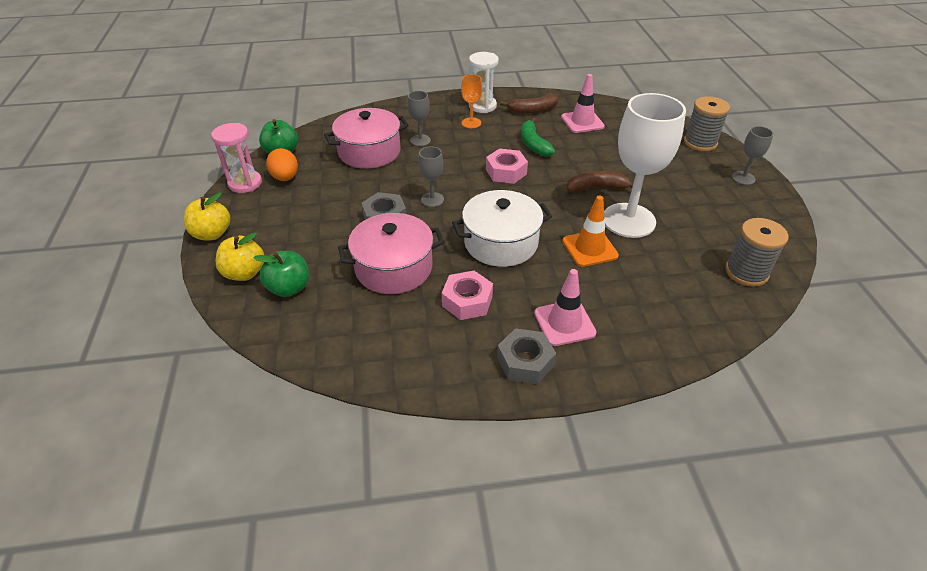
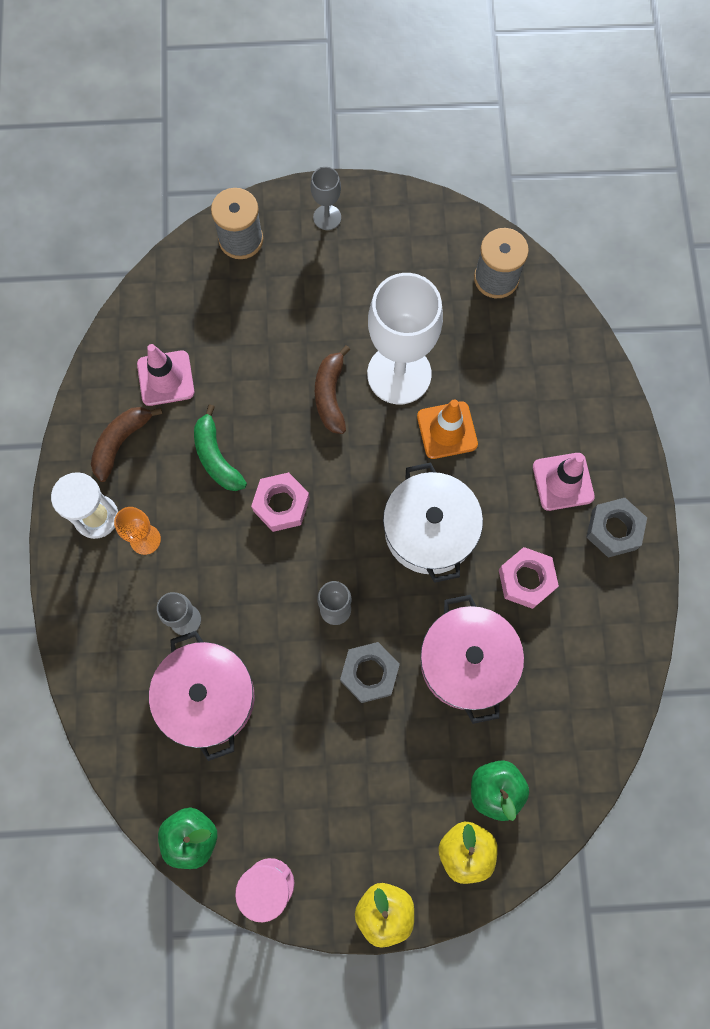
camera: 85 degrees left, 30 degrees up
(285, 178) = (261, 823): orange egg -> none
(533, 110) = (121, 442): brown banana -> brown banana turned 135 degrees counterclockwise
(533, 144) = (216, 457): green banana -> green banana turned 75 degrees clockwise

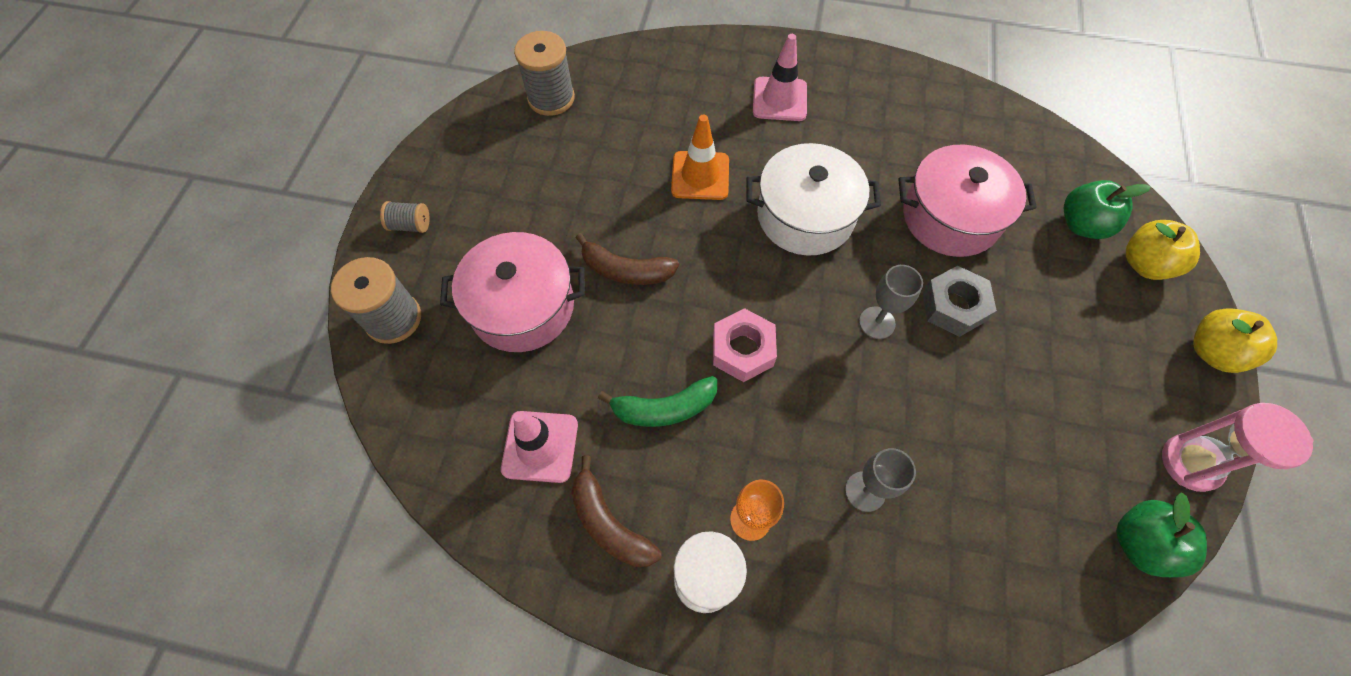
camera: 75 degrees left, 10 degrees down
(207, 697) = (966, 486): pink pot -> pink pot (522, 306)
(327, 217) = (410, 225): grey goblet -> grey spool
(399, 374) = (624, 202): white goblet -> none
(526, 580) = (872, 150): pink nut -> none
(613, 530) = (835, 75): grey nut -> none

